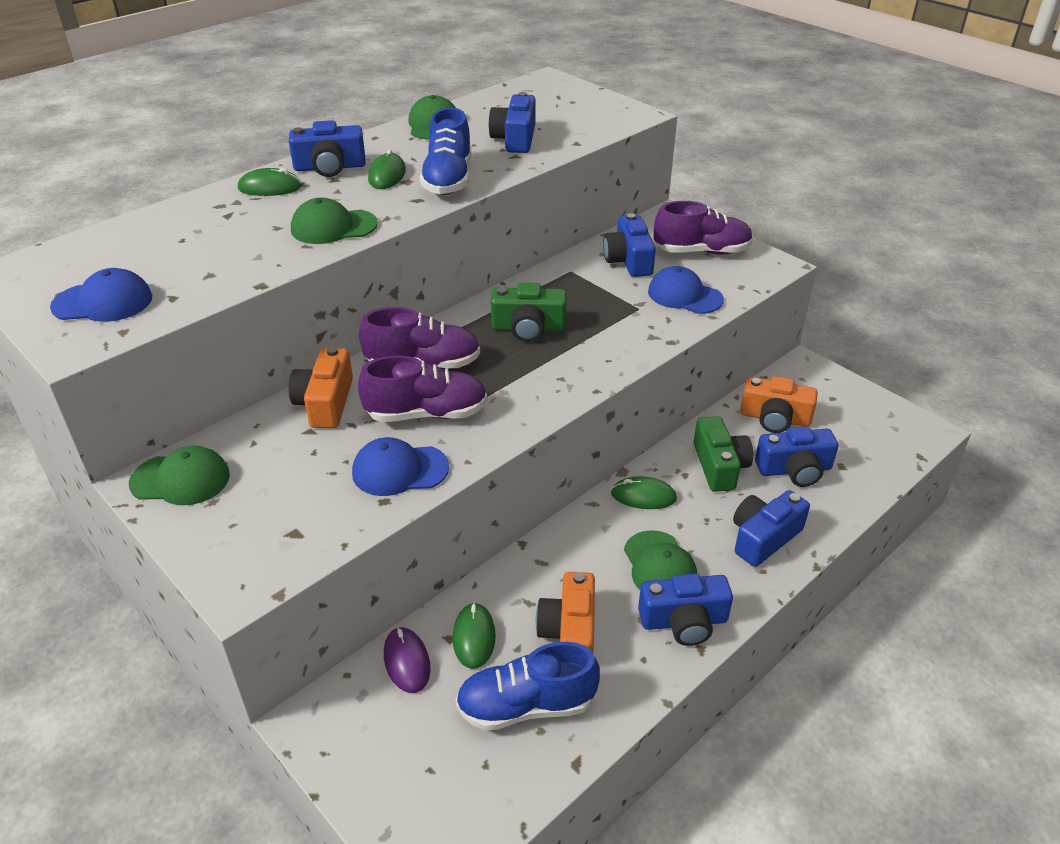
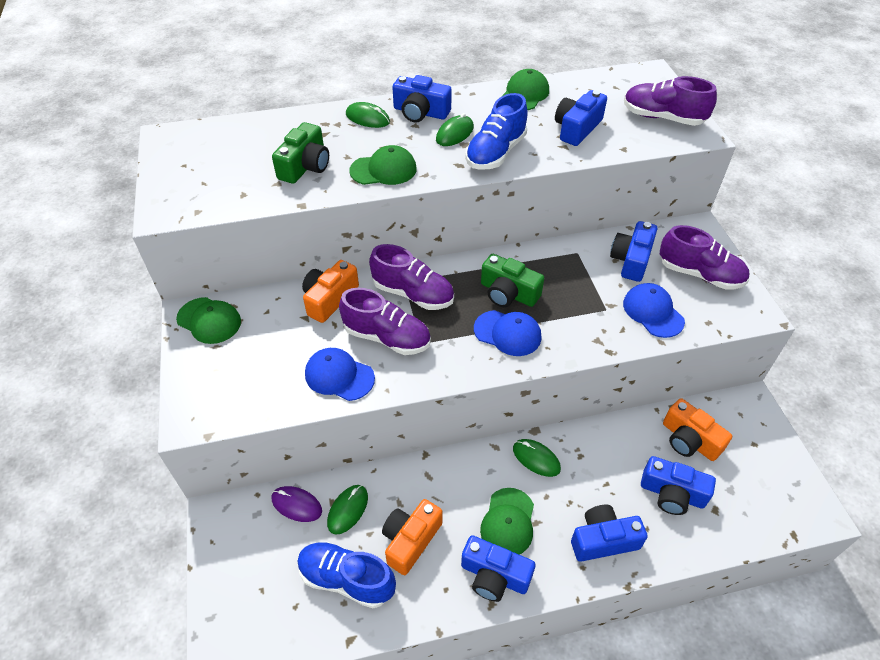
camera: 30 degrees right, 10 degrees up
(103, 302) = (202, 182): blue cap -> blue cap (507, 333)
(333, 227) = (383, 170): green cap -> green cap turned 150 degrees clockwise
(407, 661) = (296, 505): purple mouse -> purple mouse turned 75 degrees counterclockwise
(591, 110) = (662, 118): none -> purple shoe
(719, 466) = (612, 461): green camera -> green camera (305, 166)

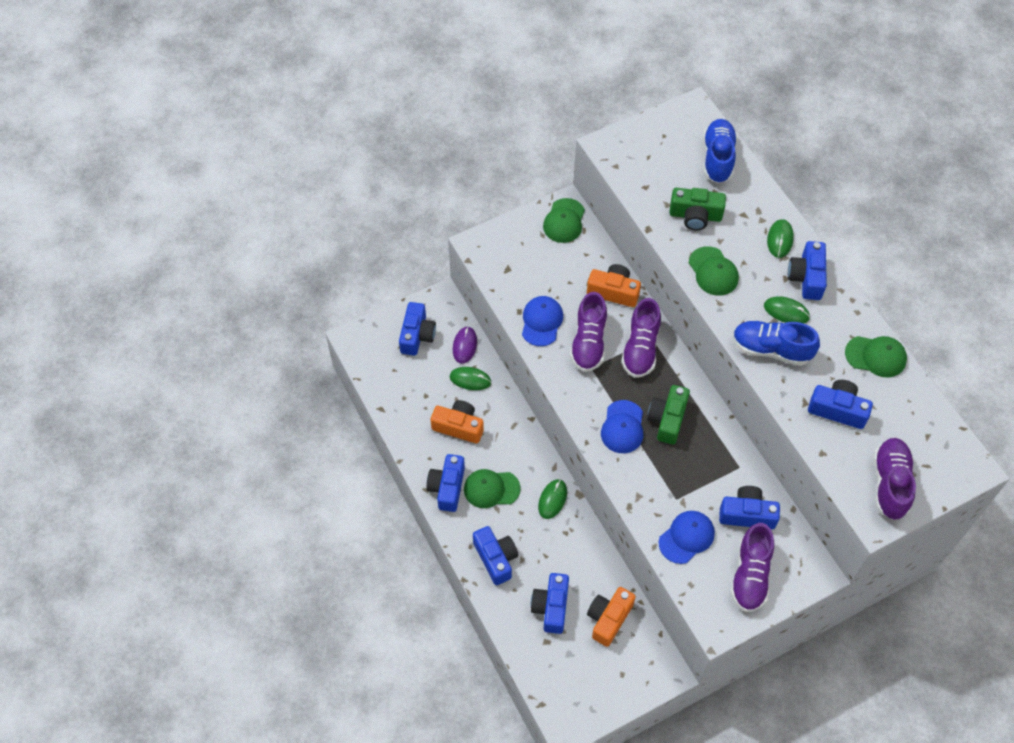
camera: 75 degrees right, 10 degrees up
(254, 562) = (417, 335): none -> blue camera
(346, 579) = (420, 394): blue shoe -> blue shoe (717, 158)

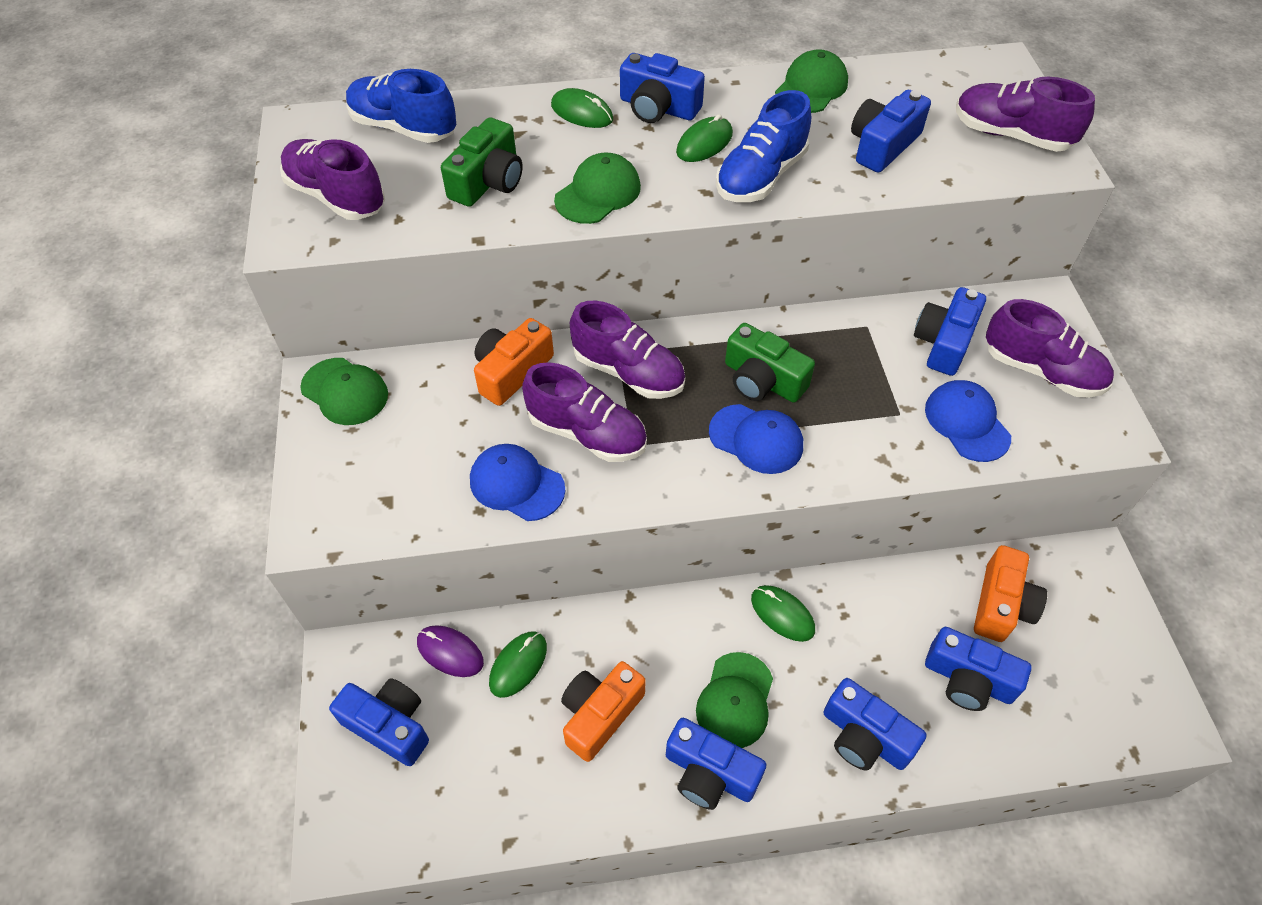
camera: 70 degrees left, 5 degrees down
(496, 558) = (864, 736): blue camera -> blue camera turned 135 degrees counterclockwise
(609, 618) = (1001, 605): orange camera -> orange camera turned 120 degrees counterclockwise
(647, 153) = (336, 197): none -> purple shoe
(713, 271) = (598, 193): green cap -> green cap turned 45 degrees counterclockwise

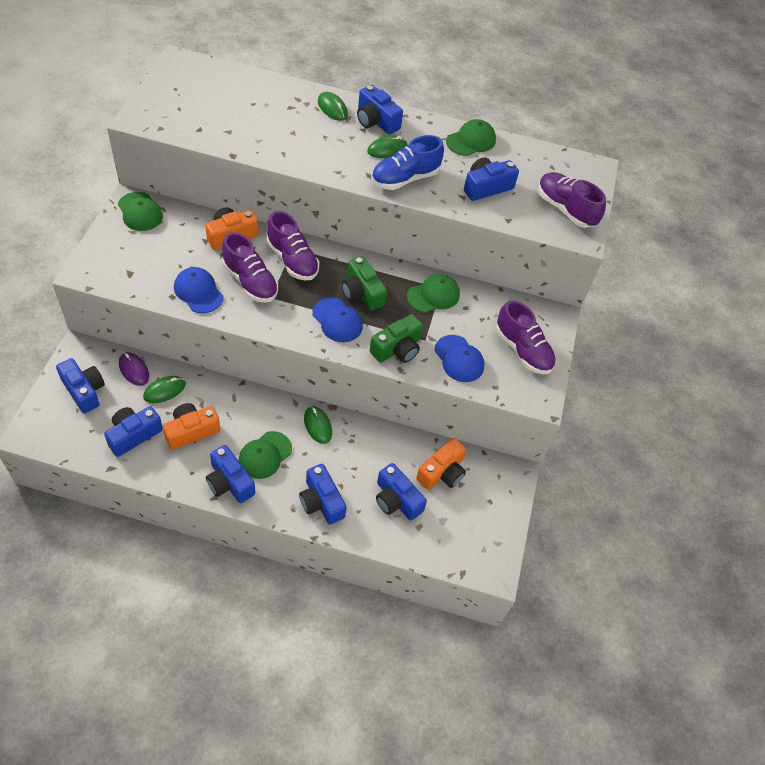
camera: 15 degrees right, 0 degrees up
(336, 197) = (175, 106): purple shoe -> none
(403, 128) = (232, 82): blue shoe -> none
(488, 181) = (257, 127): green camera -> green camera (397, 349)
(598, 193) = (311, 154): green cap -> green cap (433, 295)
(944, 342) = (478, 314): blue camera -> blue camera (133, 435)
(967, 422) = (459, 359): blue cap -> blue cap turned 150 degrees clockwise

